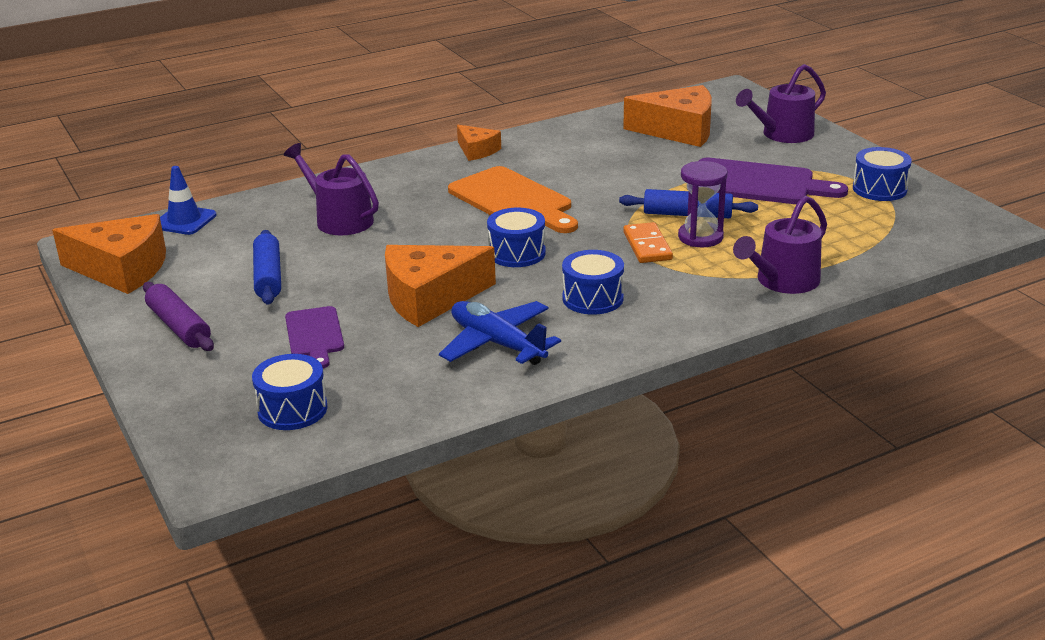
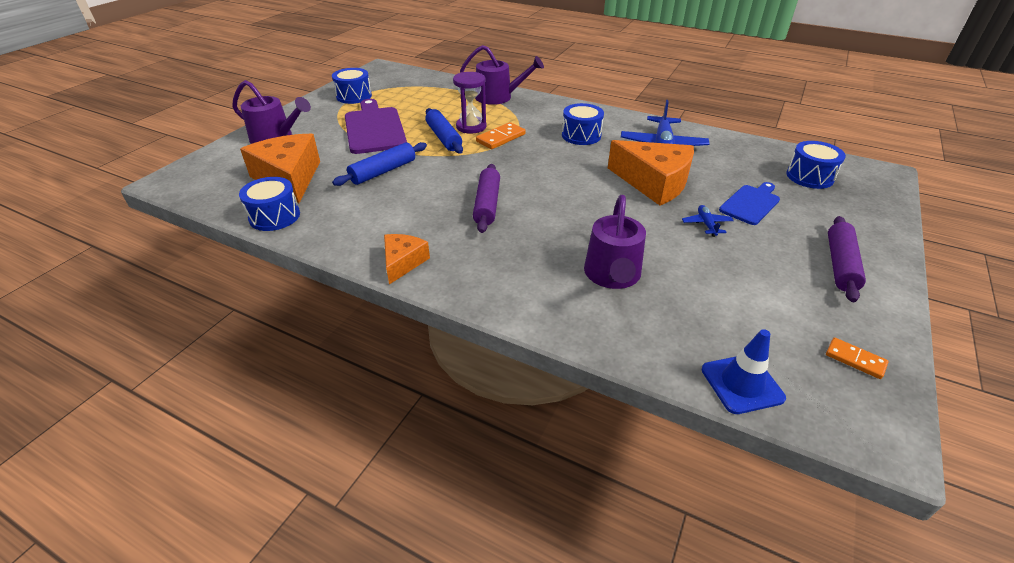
camera: 125 degrees left, 10 degrees up
(122, 269) = (855, 359): orange cheese -> orange domino
(268, 276) = (732, 262): blue rolling pin -> blue rolling pin (383, 171)
(315, 335) = (751, 203): purple cutting board -> blue cutting board
(327, 291) = (706, 224): none -> blue plane
(513, 200) = (487, 204): orange cutting board -> purple rolling pin
(517, 253) = (562, 174): blue drum -> blue drum (274, 216)

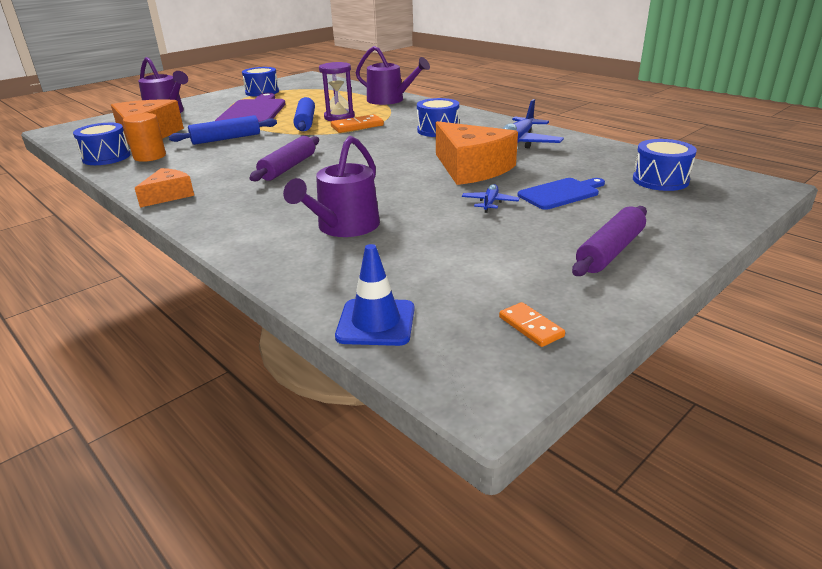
camera: 20 degrees right, 10 degrees down
(324, 208) = (150, 156): none -> orange cylinder

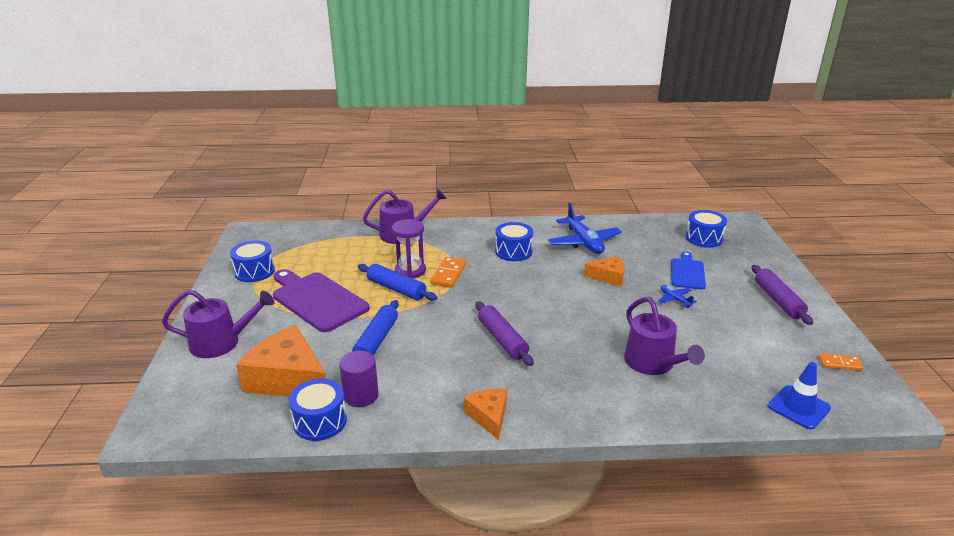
camera: 50 degrees left, 0 degrees up
(150, 156) = (361, 396): orange cylinder -> purple cylinder
(471, 168) = (608, 277): orange cheese -> orange cheese, size x0.55

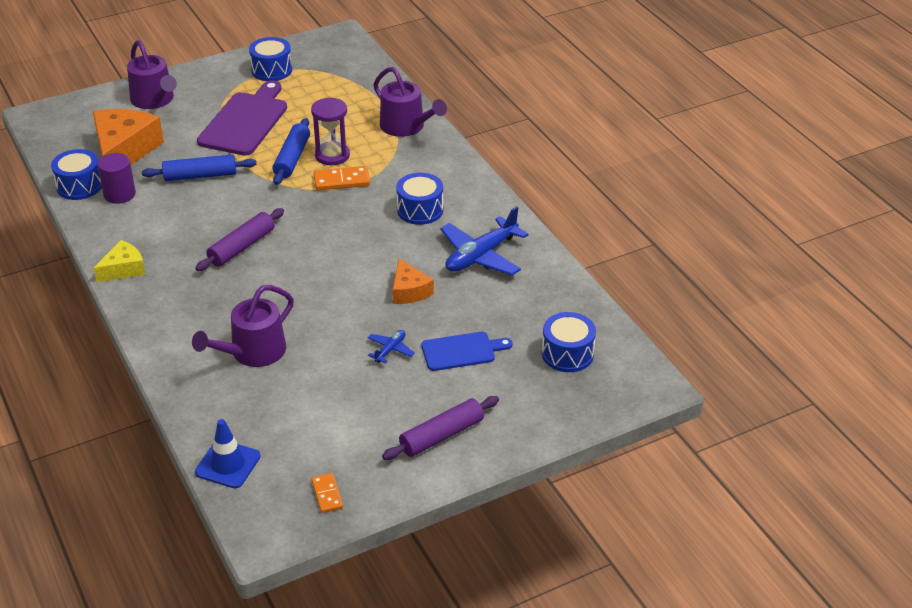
camera: 65 degrees right, 10 degrees up
(488, 416) = (123, 269): orange cheese -> yellow cheese

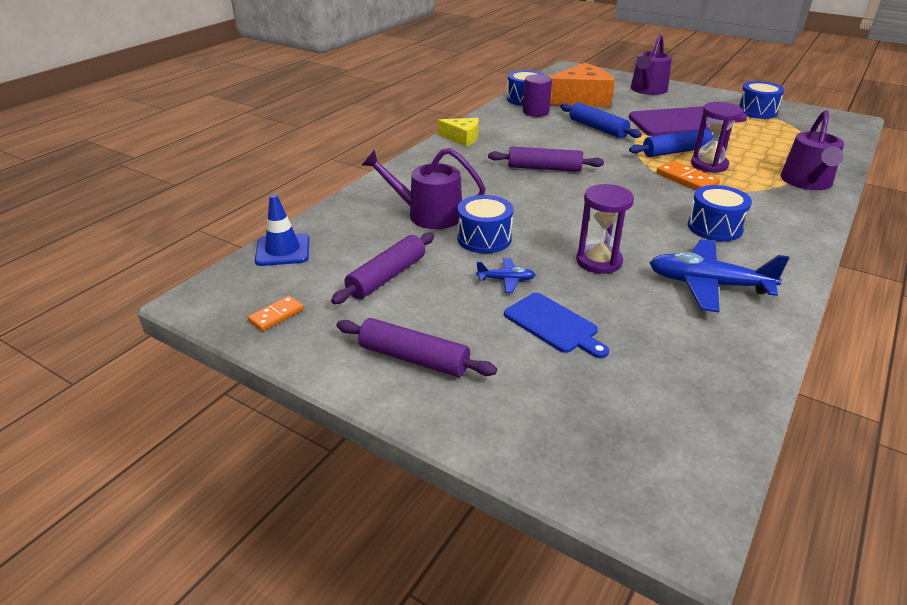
camera: 60 degrees right, 5 degrees down
(328, 413) = (387, 276): none -> purple rolling pin
(409, 291) = (599, 261): orange cheese -> purple hourglass
(567, 354) = (642, 409): blue drum -> blue drum (484, 238)

